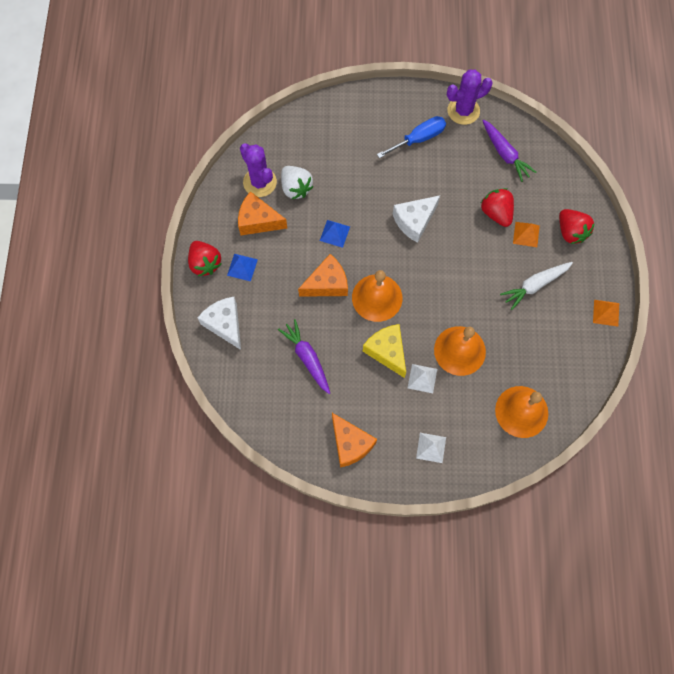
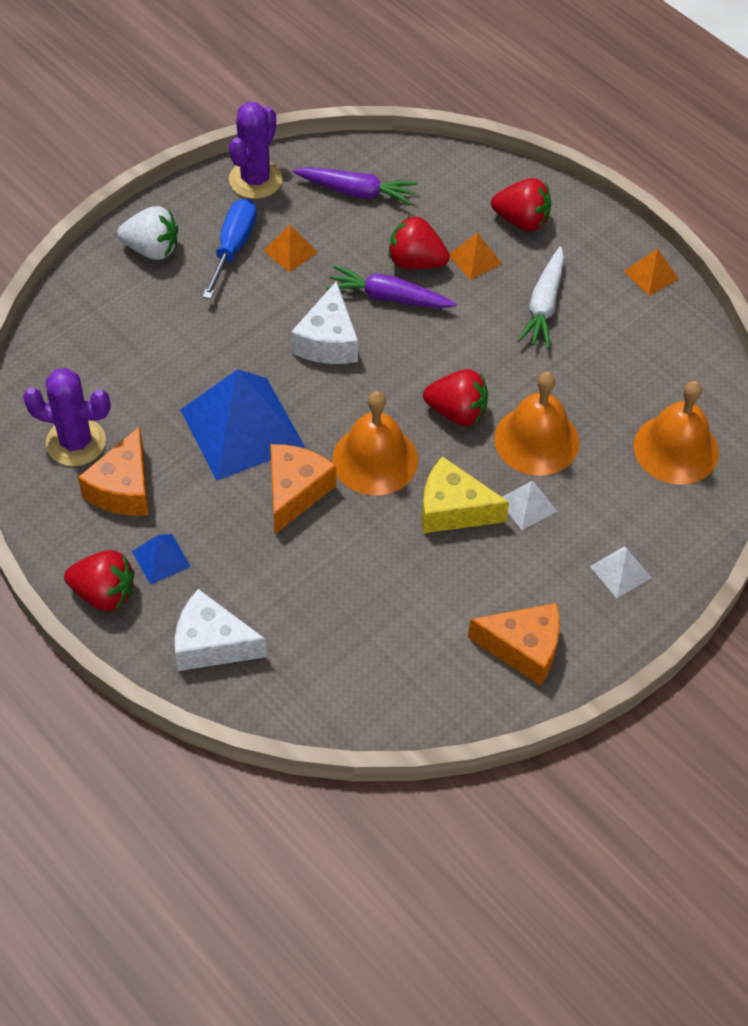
camera: 45 degrees left, 15 degrees down
(258, 221) = (123, 488): orange cheese -> orange cheese turned 45 degrees counterclockwise
(296, 188) = (133, 414): white strawberry -> white strawberry (152, 249)
(307, 358) = (362, 596): purple carrot -> purple carrot (388, 297)
(335, 233) = (242, 428): blue pyramid -> blue pyramid, size x2.26
(437, 305) = (457, 412): none -> red strawberry
(443, 161) = (290, 251): none -> orange pyramid

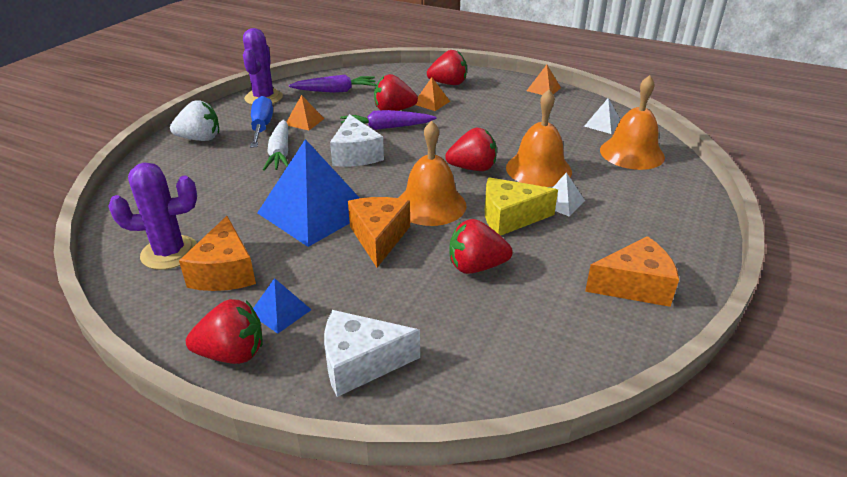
camera: 20 degrees left, 20 degrees down
(376, 568) = (476, 267): none -> red strawberry
(544, 305) = (490, 112): white carrot -> white carrot (280, 153)
(620, 572) = (659, 221): white pyramid -> white pyramid (603, 124)

